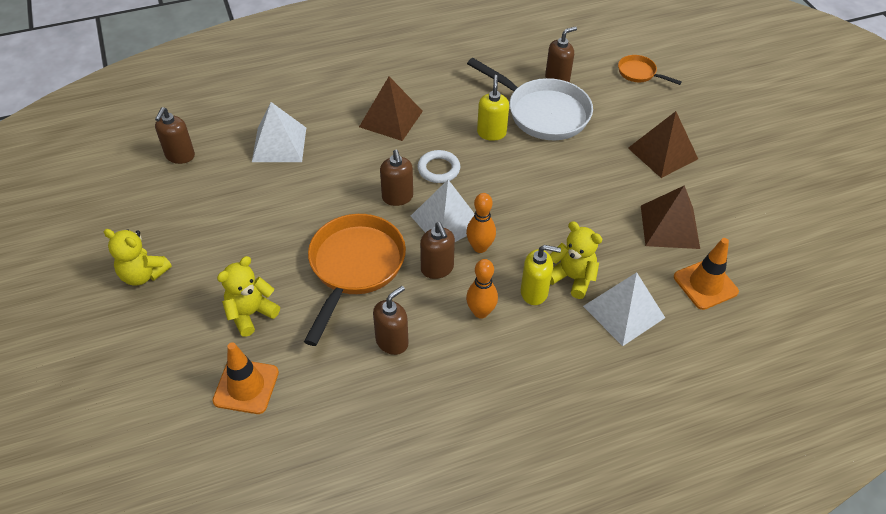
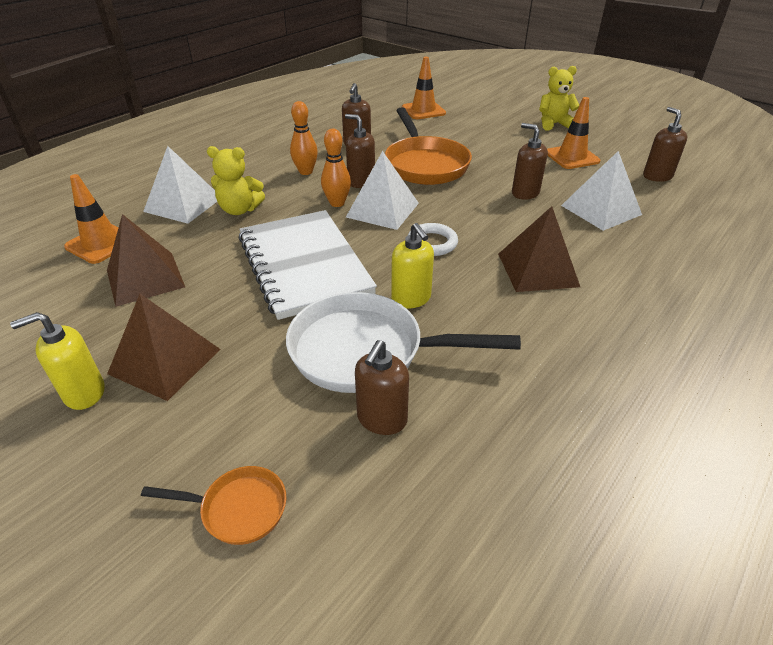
camera: 150 degrees right, 10 degrees down
(208, 212) = (572, 157): none -> orange traffic cone
(251, 314) = (462, 130): yellow teddy bear -> none
(397, 197) = (444, 210): brown soap dispenser -> brown soap dispenser (525, 193)
(534, 292) = (269, 193): yellow soap dispenser -> yellow soap dispenser (84, 393)
(546, 189) = (304, 265): none -> white notebook

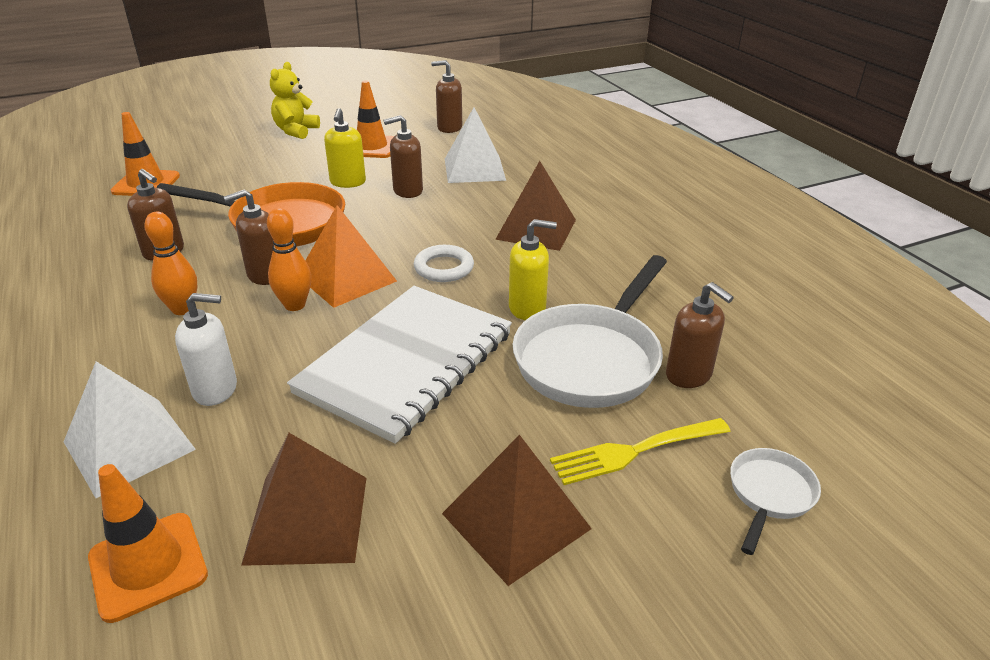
camera: 65 degrees left, 5 degrees down
(84, 393) = (535, 615): yellow soap dispenser -> yellow soap dispenser (348, 182)
(238, 509) = (769, 495): orange pan -> white pan
(239, 210) = (216, 389): yellow teddy bear -> white soap dispenser
(261, 406) = (636, 450): none -> yellow fork
(304, 265) = (407, 363): white notebook -> white notebook turned 60 degrees counterclockwise
(382, 210) = (346, 278): white pyramid -> orange pyramid

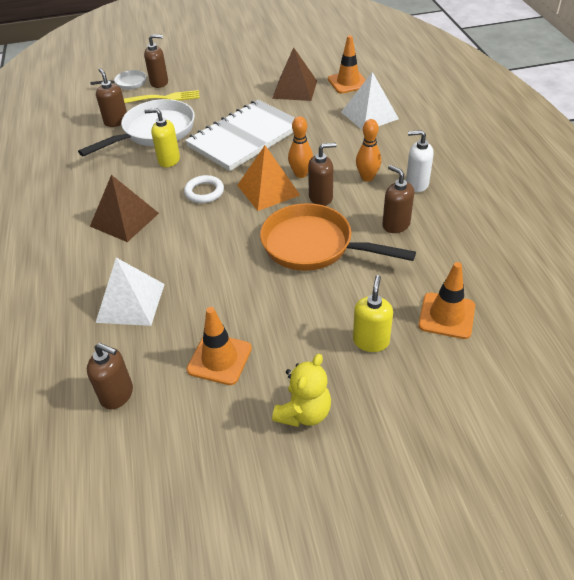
camera: 165 degrees left, 10 degrees up
(216, 389) = (337, 133): white soap dispenser -> white soap dispenser (416, 184)
(348, 182) = (254, 295): yellow soap dispenser -> yellow soap dispenser (371, 341)
(407, 191) = (203, 276): brown soap dispenser -> brown soap dispenser (159, 83)
(516, 520) = (221, 84): brown pyramid -> none
(769, 495) = (128, 83): white pan -> white pan turned 150 degrees counterclockwise

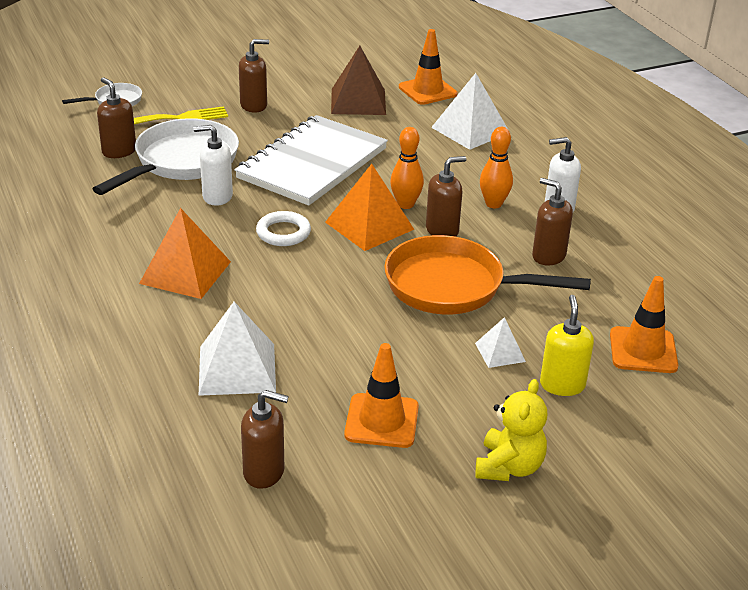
camera: 15 degrees left, 10 degrees down
(124, 219) = (185, 272): brown pyramid -> orange pyramid
(159, 83) = (161, 99): brown soap dispenser -> brown soap dispenser (254, 105)
(168, 160) = (217, 196): yellow soap dispenser -> white soap dispenser
(331, 306) = (500, 352): none -> white pyramid

